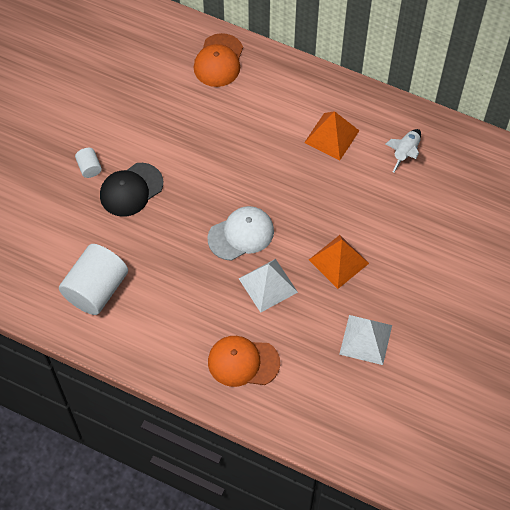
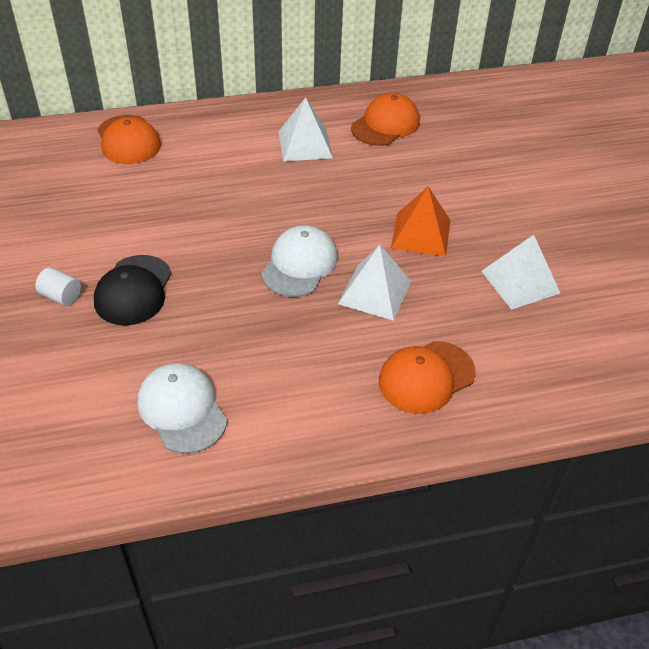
camera: 40 degrees left, 15 degrees down
(96, 289) = (182, 410): white cylinder -> white cap
(331, 136) = (305, 144): orange pyramid -> white pyramid
(405, 152) = (385, 124): white rocket -> orange cap

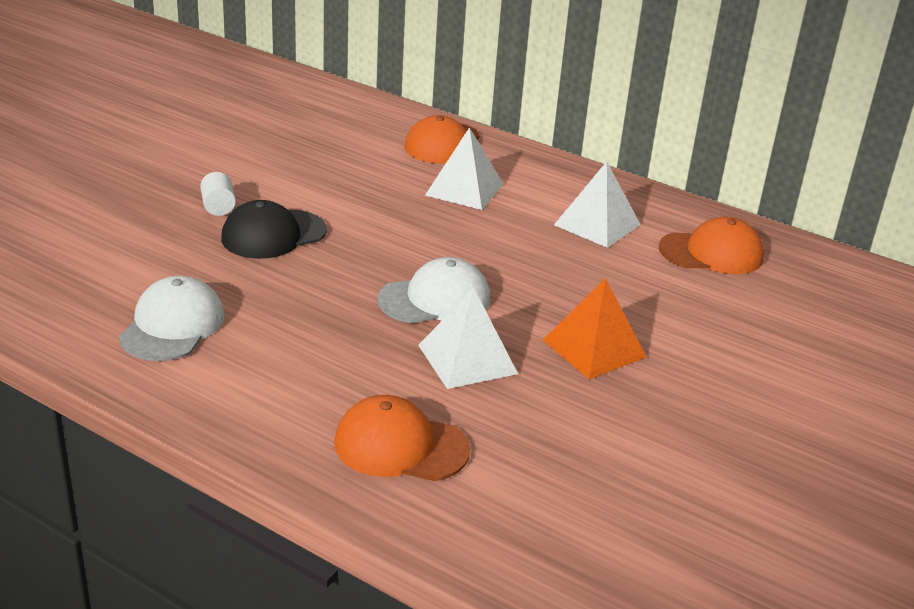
camera: 45 degrees right, 15 degrees down
(520, 282) = (634, 447): white pyramid -> white pyramid (464, 189)

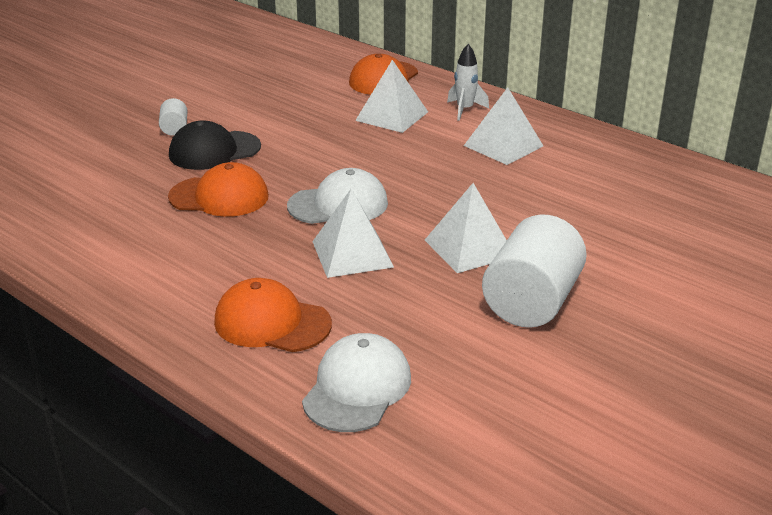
camera: 10 degrees right, 0 degrees up
(172, 326) = (107, 221): white cap -> white cap (357, 388)
(543, 181) = (465, 110): none -> white rocket
(594, 348) = (469, 248): orange pyramid -> white pyramid
(678, 411) = (532, 302): none -> white cylinder
(711, 253) = (603, 170): orange cap -> orange cap (219, 197)

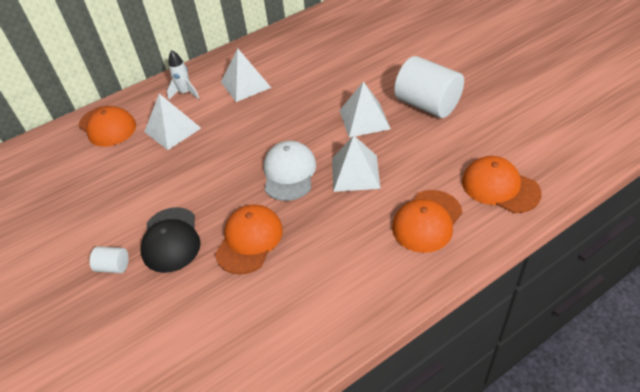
camera: 70 degrees left, 15 degrees up
(357, 388) = (500, 187): white cap -> orange cap

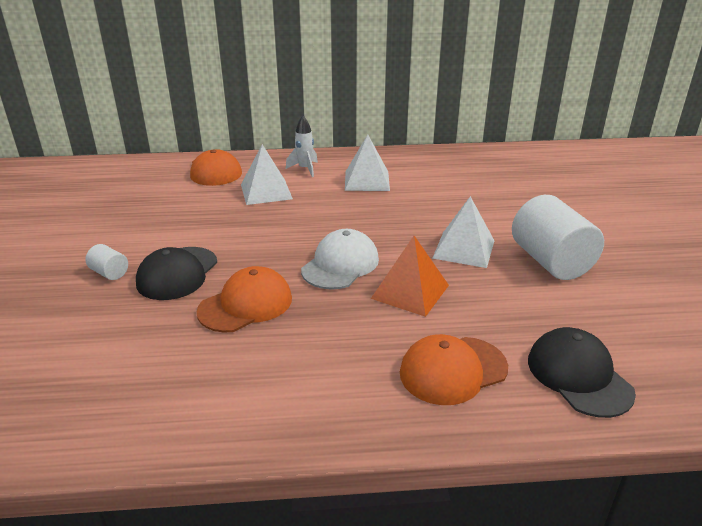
camera: 25 degrees right, 15 degrees down
(355, 173) = (410, 291): white pyramid -> orange pyramid
(500, 187) = (578, 376): orange cap -> black cap

